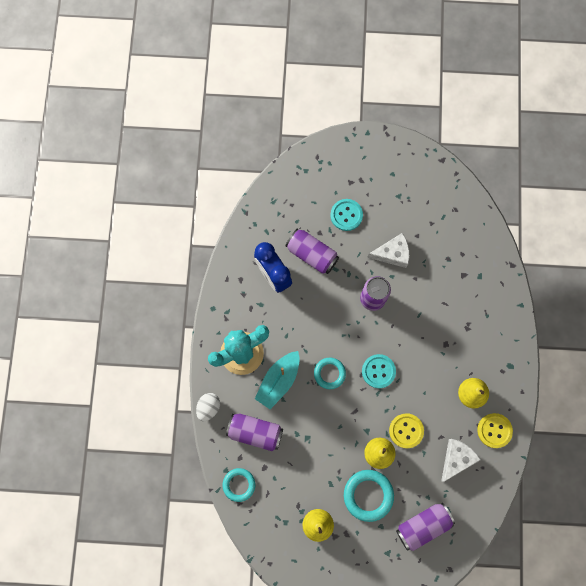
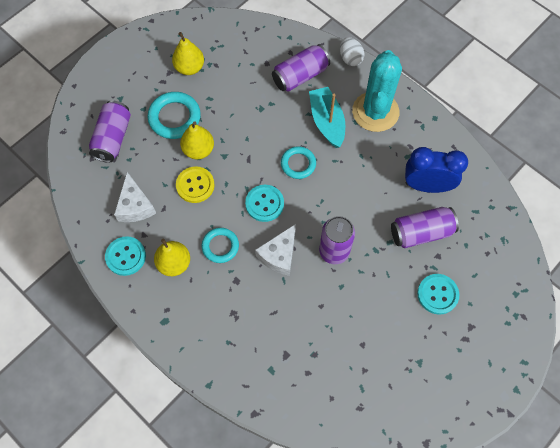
camera: 130 degrees right, 10 degrees down
(239, 484) = (270, 38): turquoise ring -> turquoise ring (220, 246)
(392, 253) = (363, 305): white cheese -> white cheese (279, 255)
(494, 430) = (126, 256): yellow button -> turquoise button

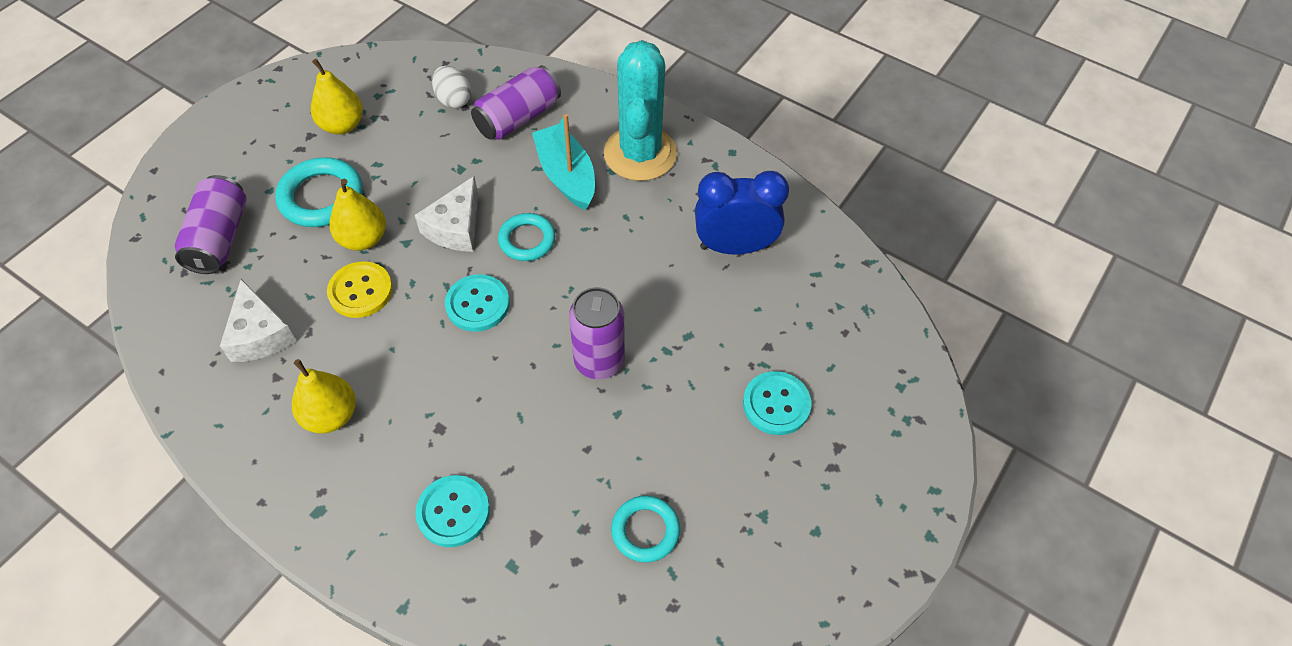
camera: 10 degrees left, 10 degrees down
(126, 256) = (246, 415): turquoise button -> turquoise button (453, 512)
(220, 246) = (408, 378): turquoise ring -> turquoise ring (645, 530)
(279, 255) = (509, 378): white cheese -> white cheese (456, 227)
(350, 58) = (592, 87): white egg -> white egg (454, 99)
(421, 232) = (736, 315): purple can -> none

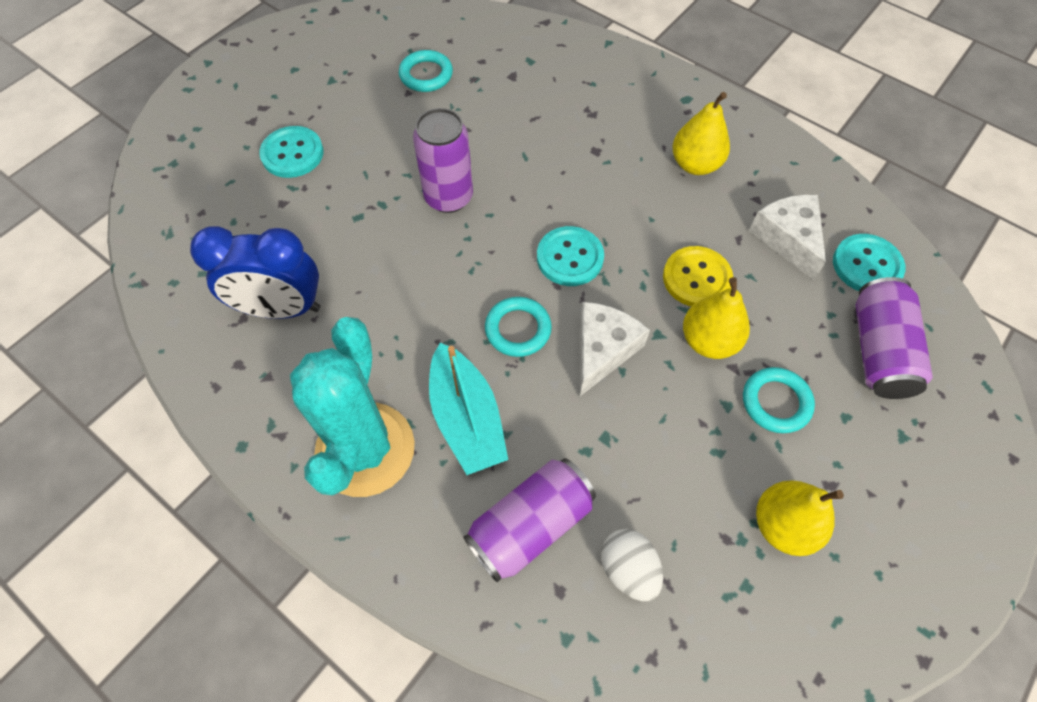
camera: 175 degrees left, 5 degrees up
(321, 197) = (776, 402): turquoise ring -> turquoise ring, size x0.65
(453, 512) = (577, 93): turquoise button -> turquoise button (866, 265)

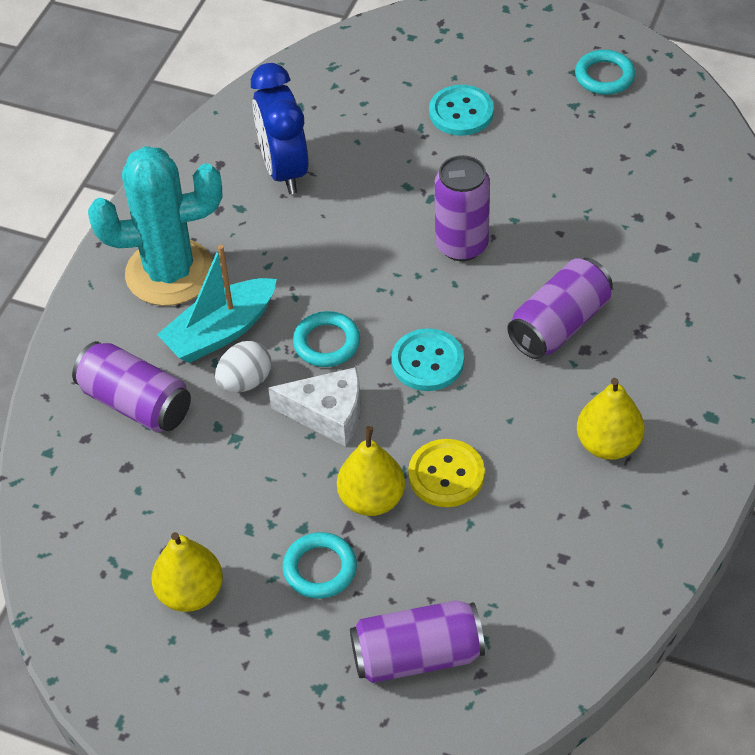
camera: 75 degrees right, 10 degrees down
(426, 75) = (621, 175): turquoise ring -> turquoise ring (604, 76)
(564, 158) = (559, 324): none -> purple can
(628, 569) = (116, 481): white egg -> white egg (245, 381)
(787, 239) = (537, 550): white cheese -> none
(866, 265) = (531, 634): turquoise button -> none

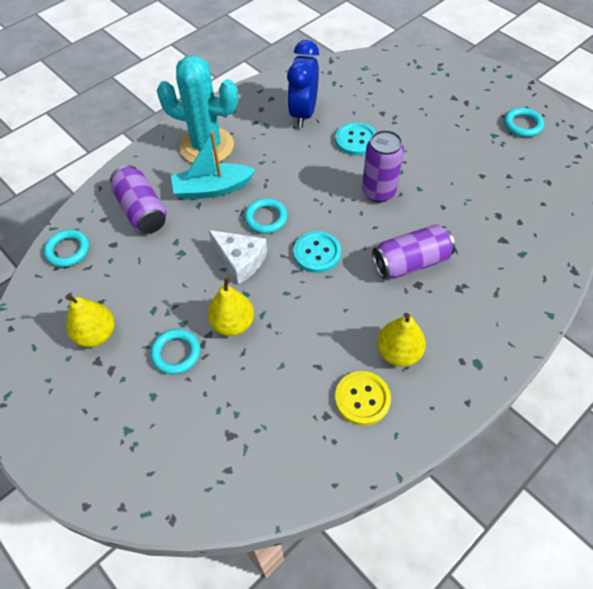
camera: 25 degrees right, 5 degrees up
(64, 502) = (68, 250): none -> turquoise ring
(245, 381) = (207, 222): white egg -> none
(417, 656) = (197, 438): purple can -> none
(446, 475) = (286, 328): yellow button -> yellow button (362, 399)
(461, 112) = (423, 116): turquoise button -> turquoise button (356, 140)

